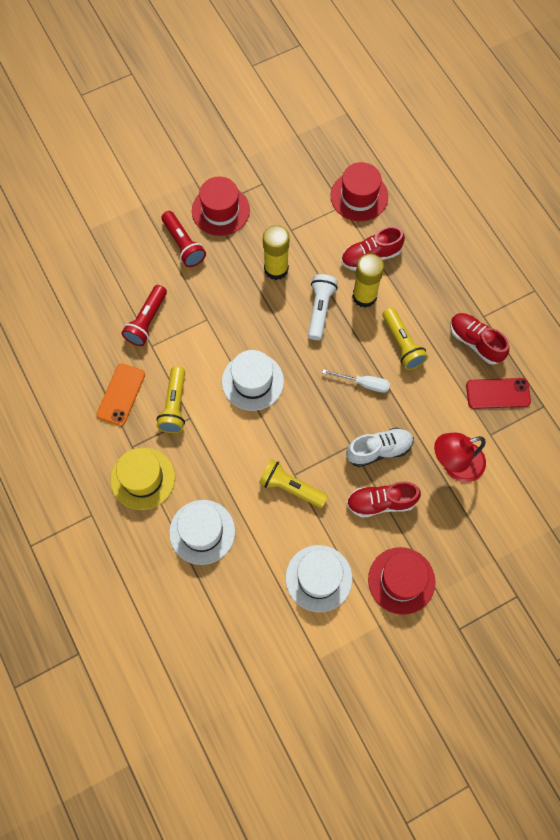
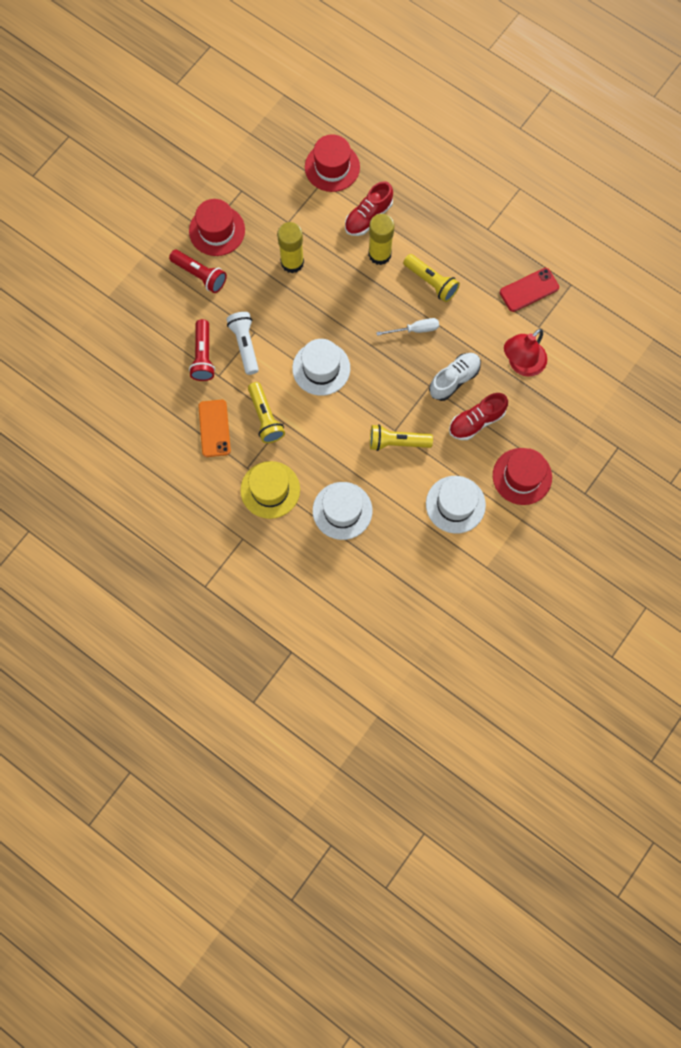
camera: 25 degrees left, 5 degrees up
(320, 310) = (347, 282): white flashlight -> white flashlight (245, 345)
(475, 342) = (491, 254): red shoe -> none

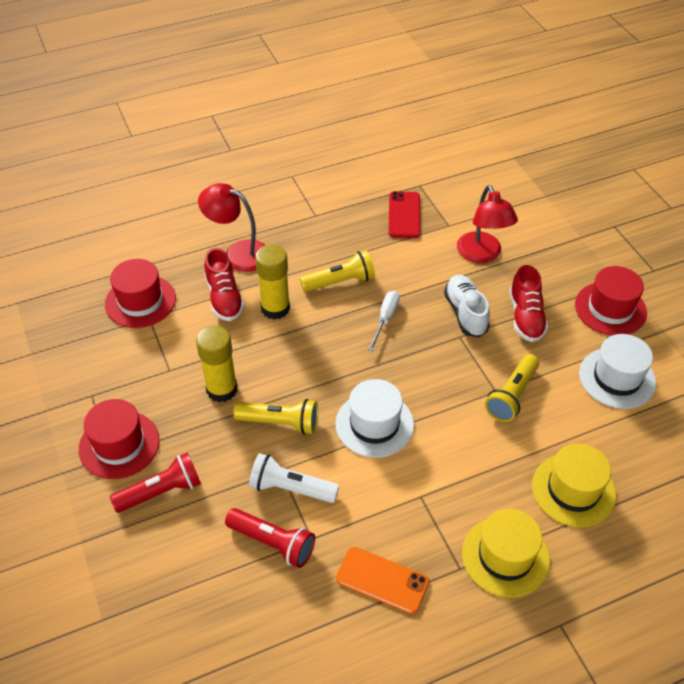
camera: 60 degrees left, 25 degrees down
(265, 417) = (402, 513): yellow flashlight -> yellow flashlight (280, 422)
(342, 510) = (573, 490): white hat -> yellow hat
(415, 200) = (238, 253): none -> red lamp

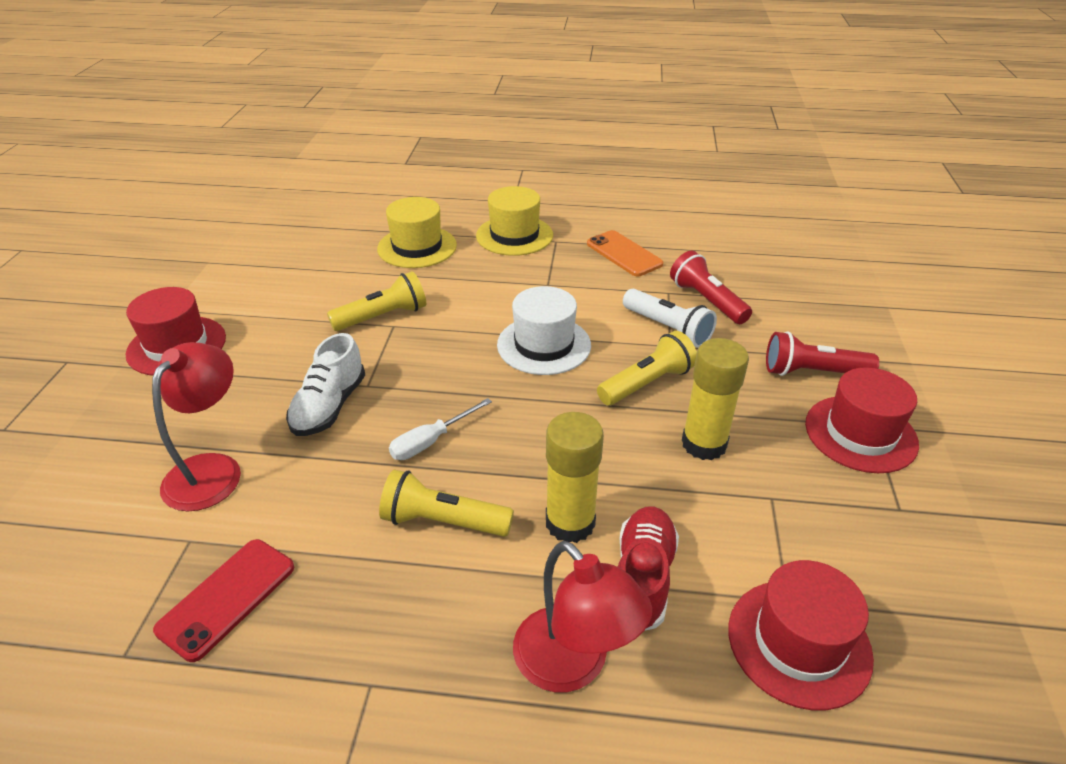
camera: 150 degrees left, 10 degrees down
(280, 422) = (647, 383): yellow flashlight -> yellow flashlight turned 105 degrees clockwise
(525, 317) = (271, 374): red shoe -> none
(617, 378) = (270, 293): white hat -> none

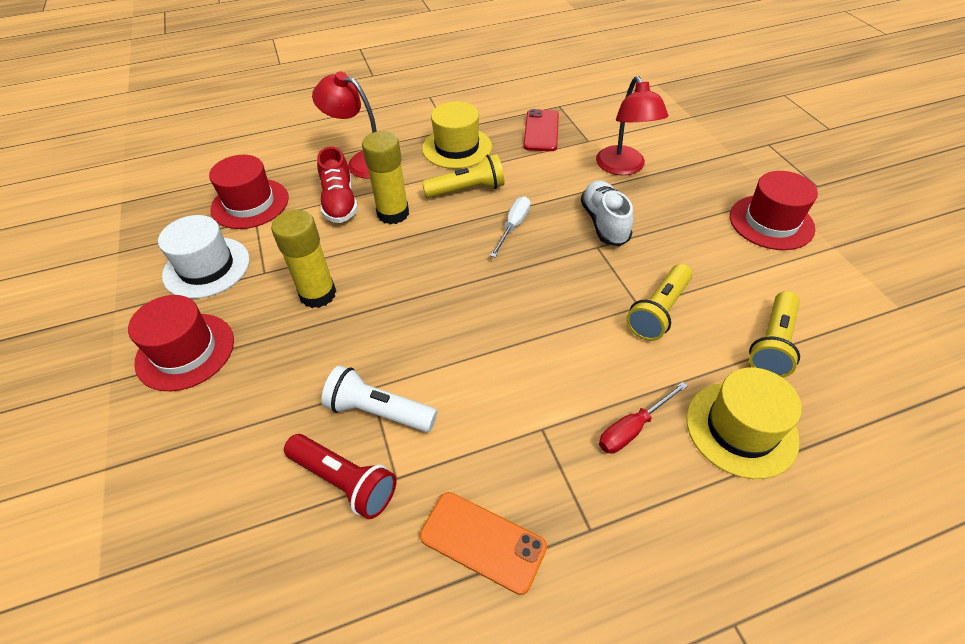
camera: 155 degrees right, 10 degrees up
(485, 266) = (632, 428): none -> red screwdriver
(514, 235) = (652, 515): yellow hat -> yellow hat (457, 148)
(544, 345) = (490, 338): white hat -> white hat (206, 267)
(647, 383) = (379, 333): yellow flashlight -> yellow flashlight (772, 344)
(812, 372) = (220, 409): red flashlight -> none

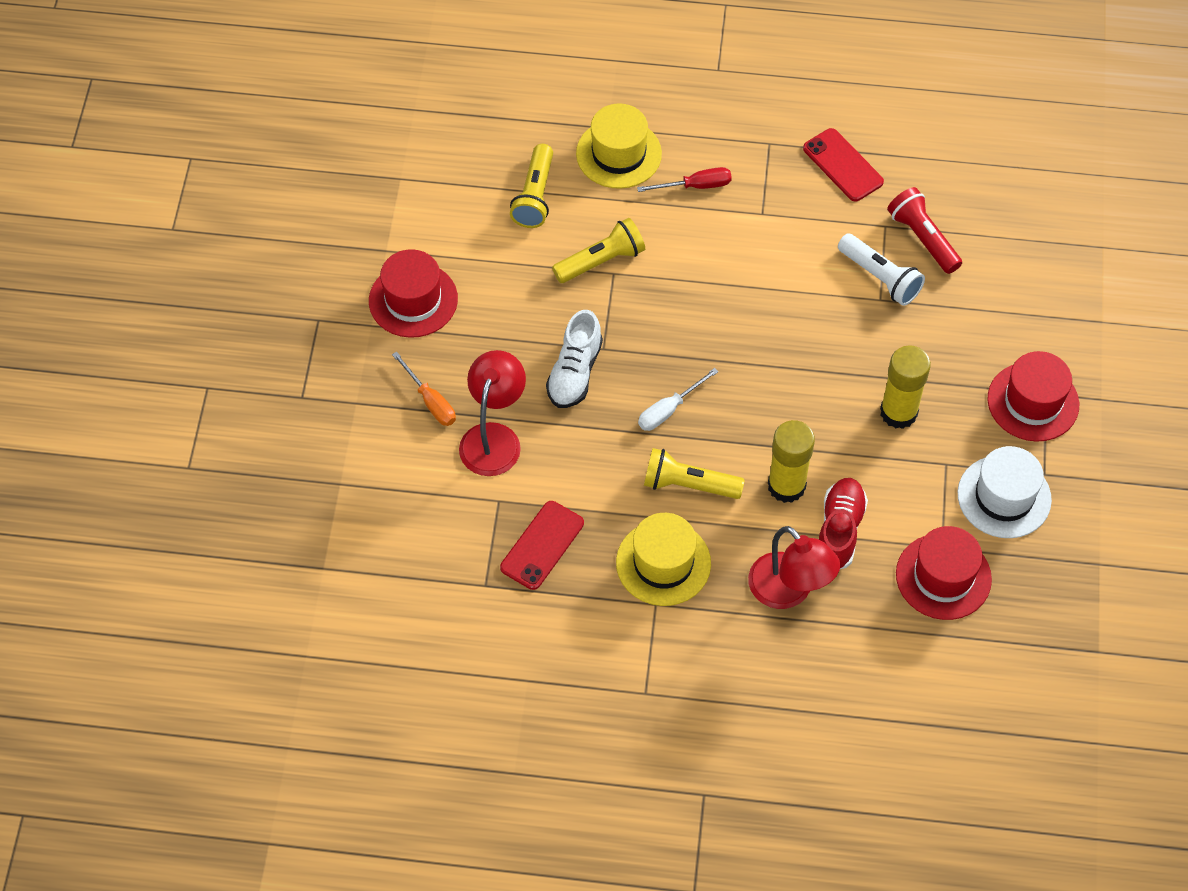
camera: 155 degrees left, 10 degrees up
(482, 541) = (843, 165): orange phone -> red phone
(686, 171) = (430, 401): none -> orange screwdriver
(772, 344) = (535, 196): yellow flashlight -> yellow flashlight turned 135 degrees clockwise

